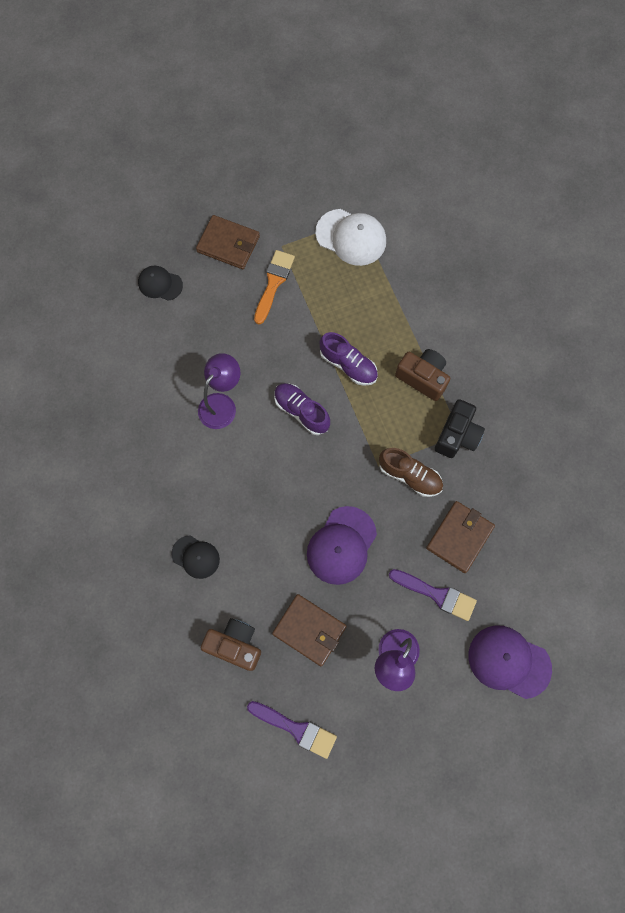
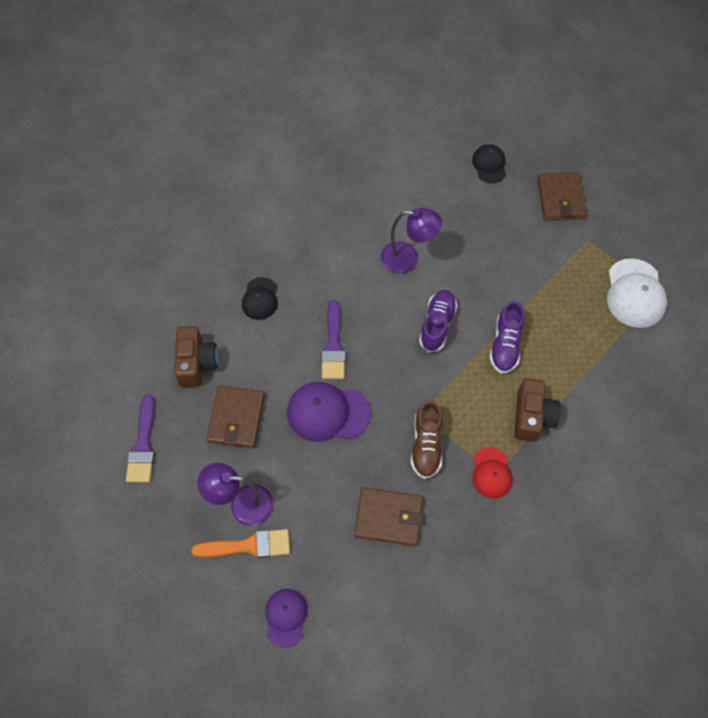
camera: 65 degrees right, 10 degrees down
(274, 283) = (546, 249): orange brush -> orange brush (248, 546)
(437, 594) = (321, 519): purple brush -> purple brush (333, 346)
(457, 435) = (491, 473): black camera -> red cap
(509, 661) = (286, 617): purple cap -> purple cap, size x0.61

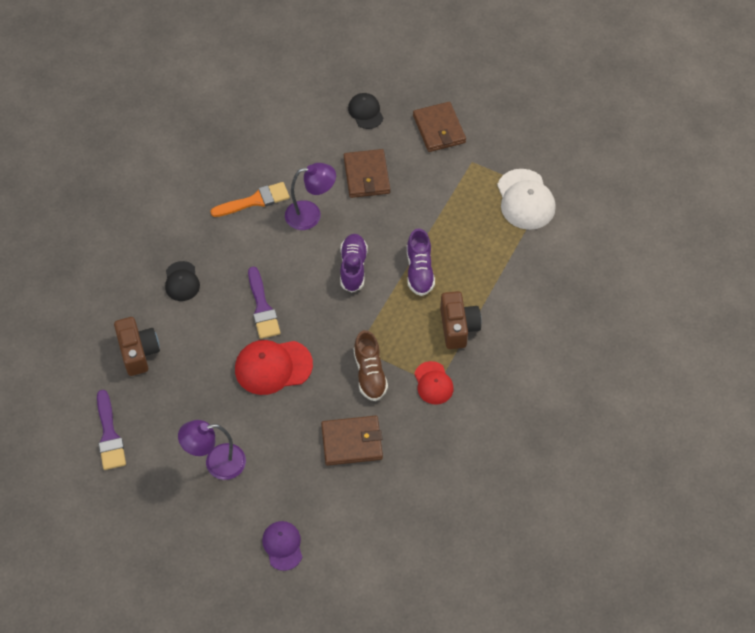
camera: 15 degrees left, 5 degrees down
(236, 418) = (190, 392): brown wallet -> brown wallet (366, 176)
(248, 546) = (232, 496): orange brush -> orange brush (255, 200)
(327, 413) = (273, 367): purple cap -> red cap

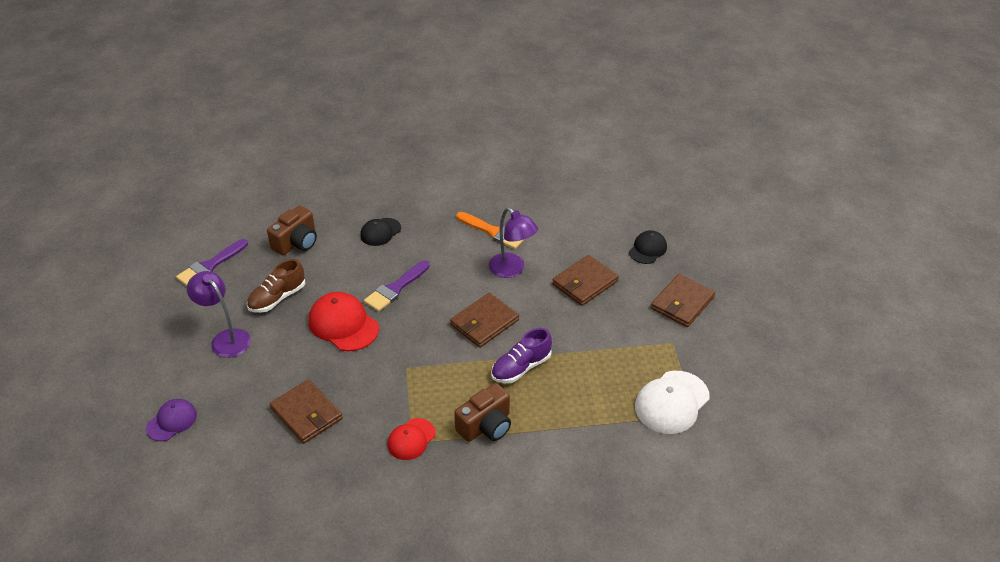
camera: 55 degrees right, 15 degrees down
(353, 267) = (484, 322): purple shoe -> brown wallet
(370, 373) = (386, 389): brown shoe -> brown shoe (277, 298)

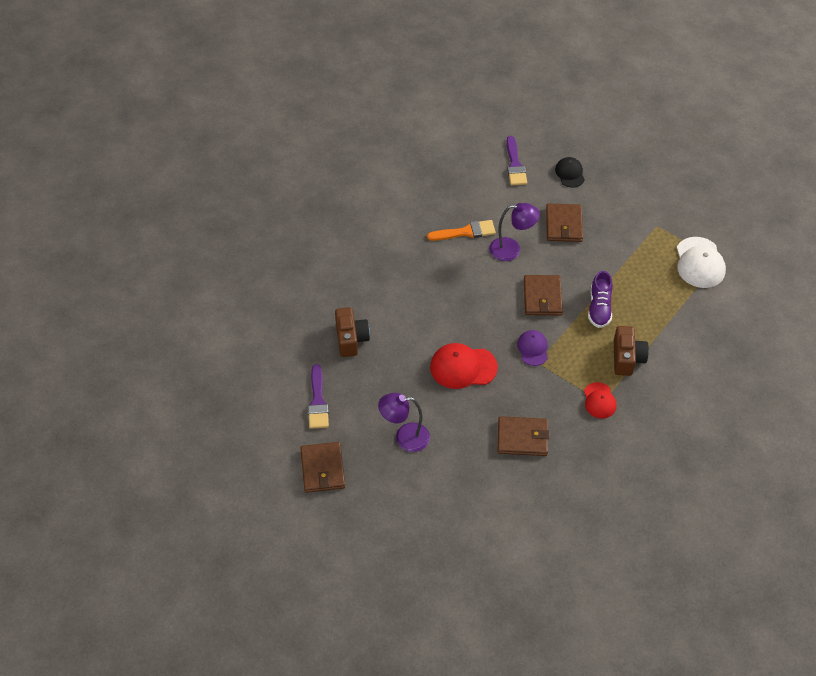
camera: 45 degrees left, 10 degrees up
(172, 421) = (452, 512): purple cap -> purple cap (533, 348)
(277, 298) = (396, 385): brown shoe -> none
(380, 232) = (395, 288): black cap -> none
(395, 289) = (460, 318): purple brush -> purple brush (515, 165)
(682, 303) = (631, 195): brown wallet -> brown wallet (322, 469)

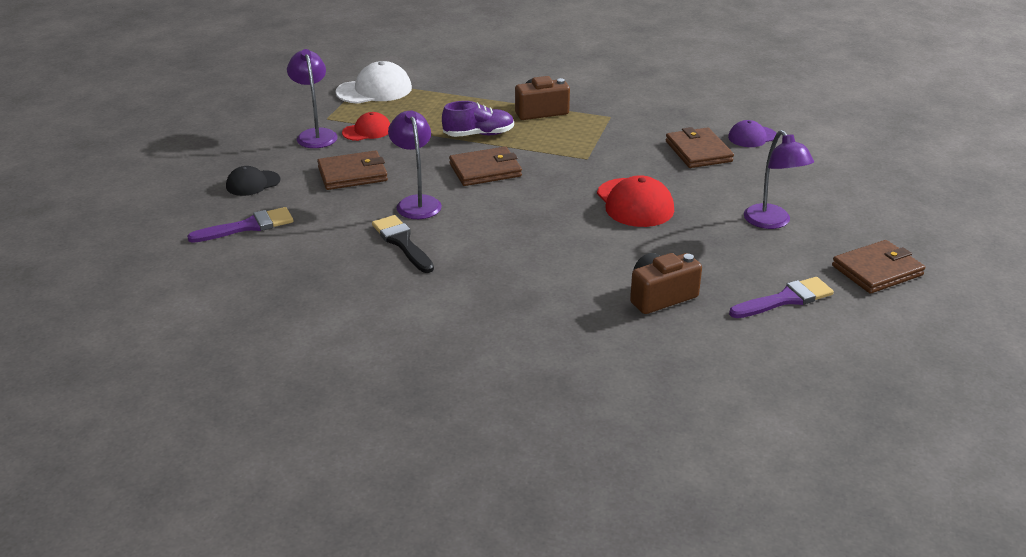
camera: 110 degrees left, 20 degrees down
(465, 232) = (402, 242): orange brush -> black brush
(533, 348) = (569, 164): purple cap -> purple cap (752, 137)
(599, 400) = (610, 118): red cap -> red cap (367, 131)
(631, 215) = (315, 135): none -> purple lamp

